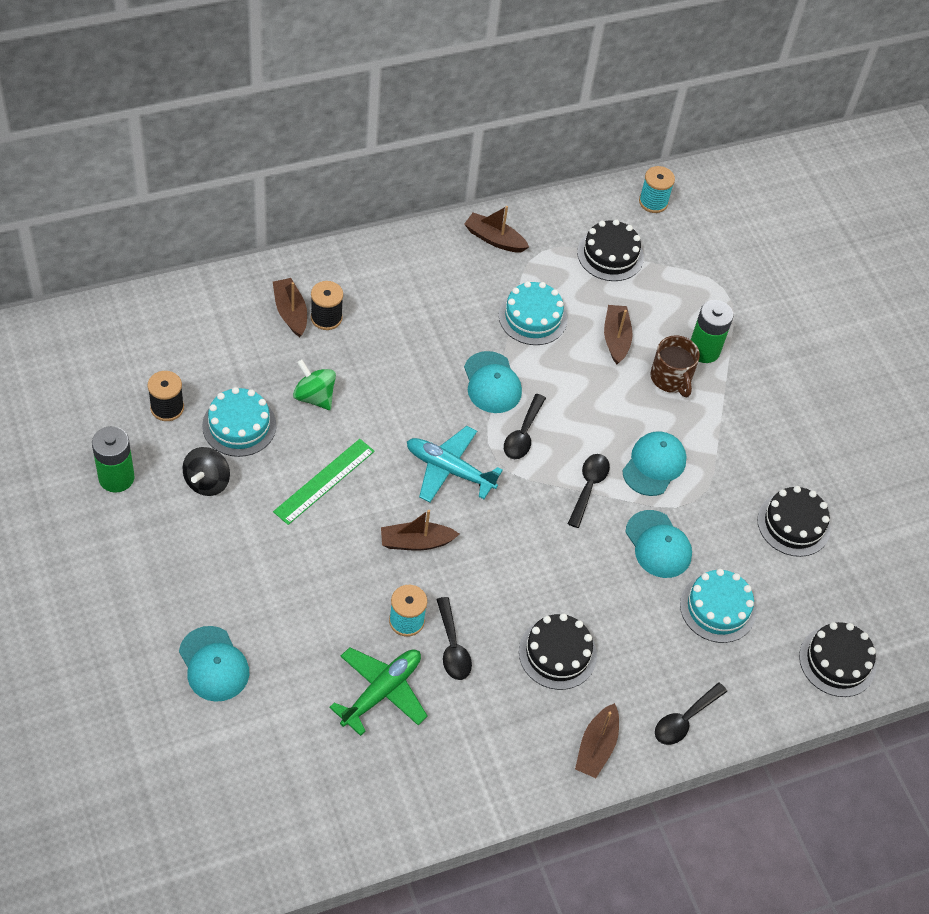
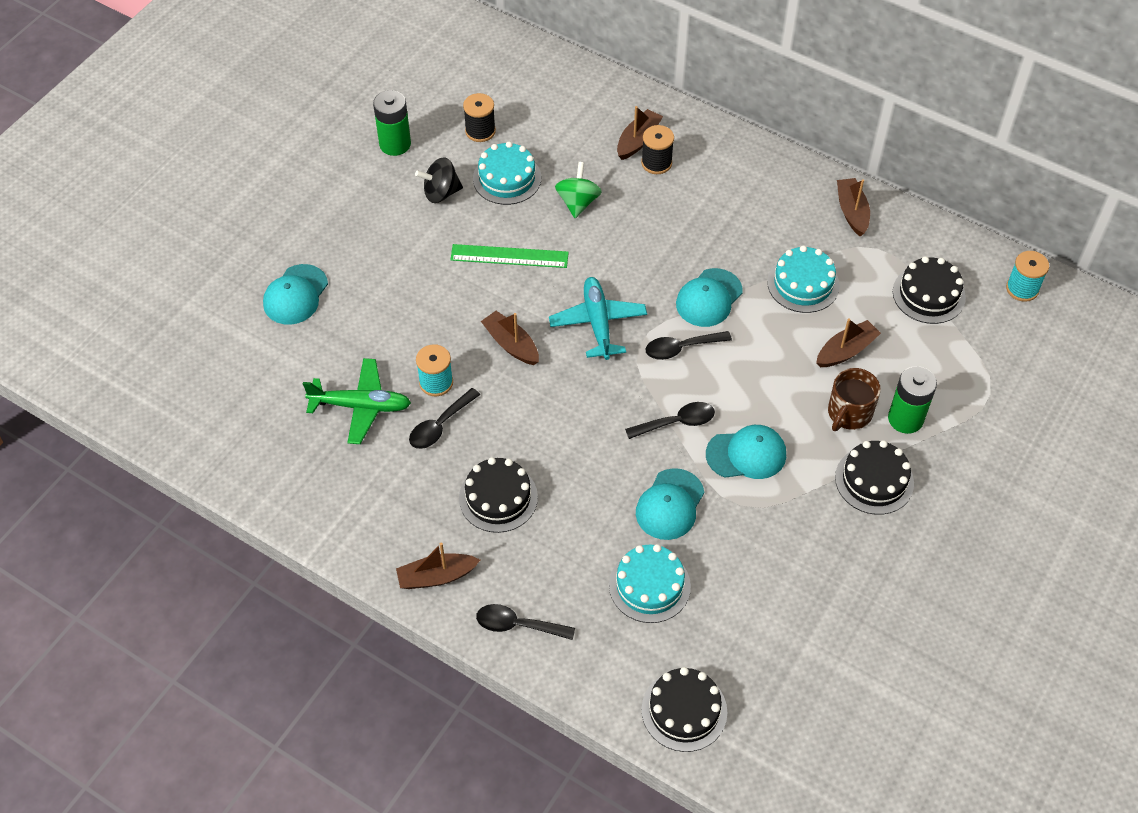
camera: 60 degrees right, 0 degrees up
(793, 524) = (794, 593): black cake -> black cake (874, 480)

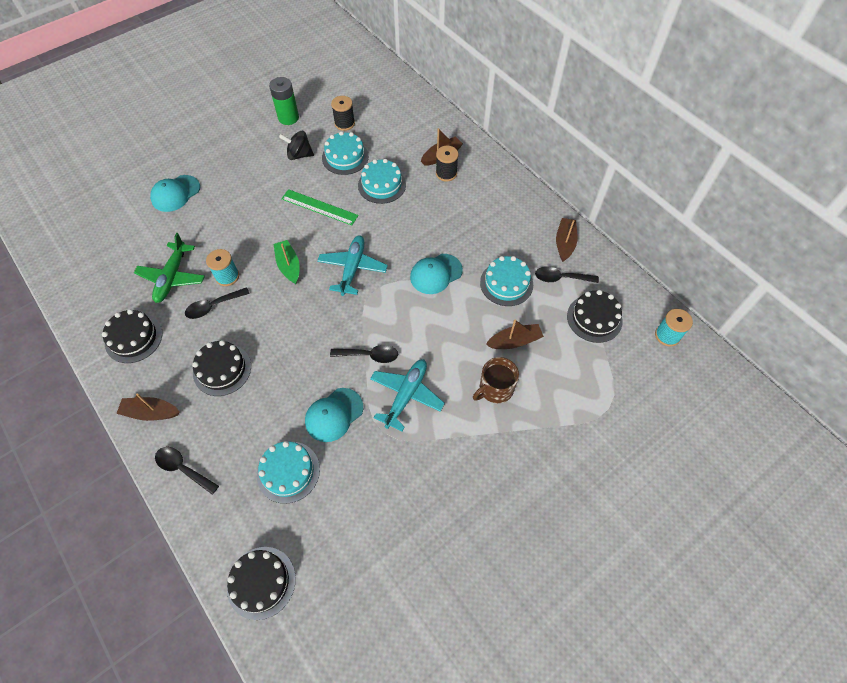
camera: 20 degrees right, 5 degrees up
(361, 406) = (172, 277): green plane -> green plane turned 75 degrees clockwise
(511, 344) = (289, 265): brown boat -> green boat
(578, 202) = (382, 185): green spinning top -> turquoise cake
(681, 348) = (399, 303): black spoon -> black spoon (561, 278)
(746, 454) = (406, 395): turquoise cap -> turquoise plane
(874, 480) = (490, 447): black cake -> black cake (134, 338)
(905, 419) = (535, 407): green battery -> none

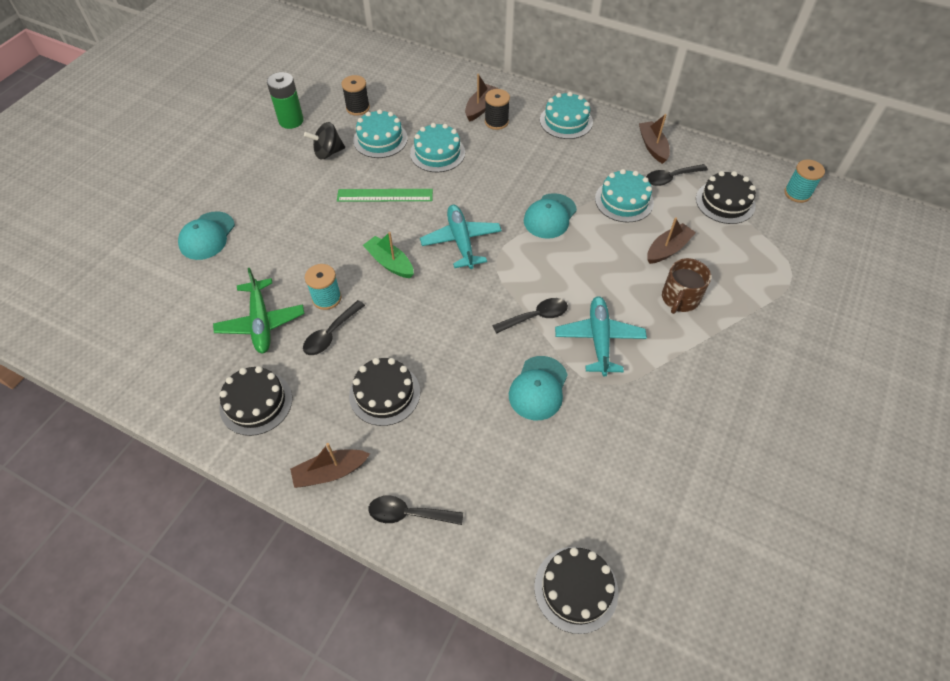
camera: 25 degrees left, 5 degrees down
(288, 472) = (528, 464): turquoise cake -> turquoise cake (566, 121)

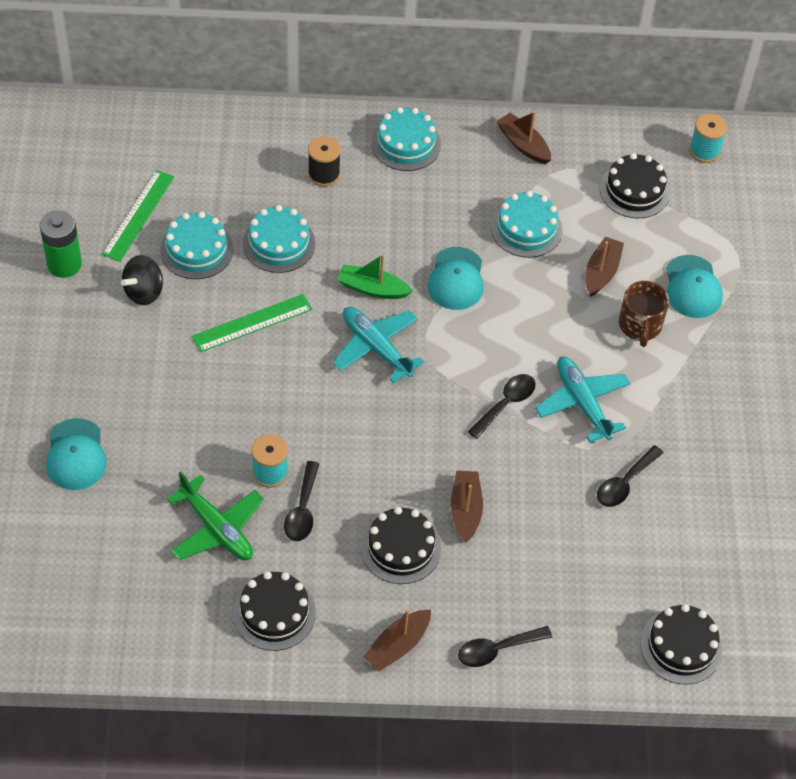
camera: 30 degrees left, 0 degrees up
(358, 108) = (138, 215): black spool -> green ruler
(390, 263) = (313, 404): green boat -> green boat (372, 288)
(480, 107) = (292, 160): brown boat -> brown boat (465, 510)
(538, 388) = (550, 479): turquoise cap -> turquoise cap (692, 287)
(670, 178) = (563, 180): black spoon -> black spoon (624, 483)

